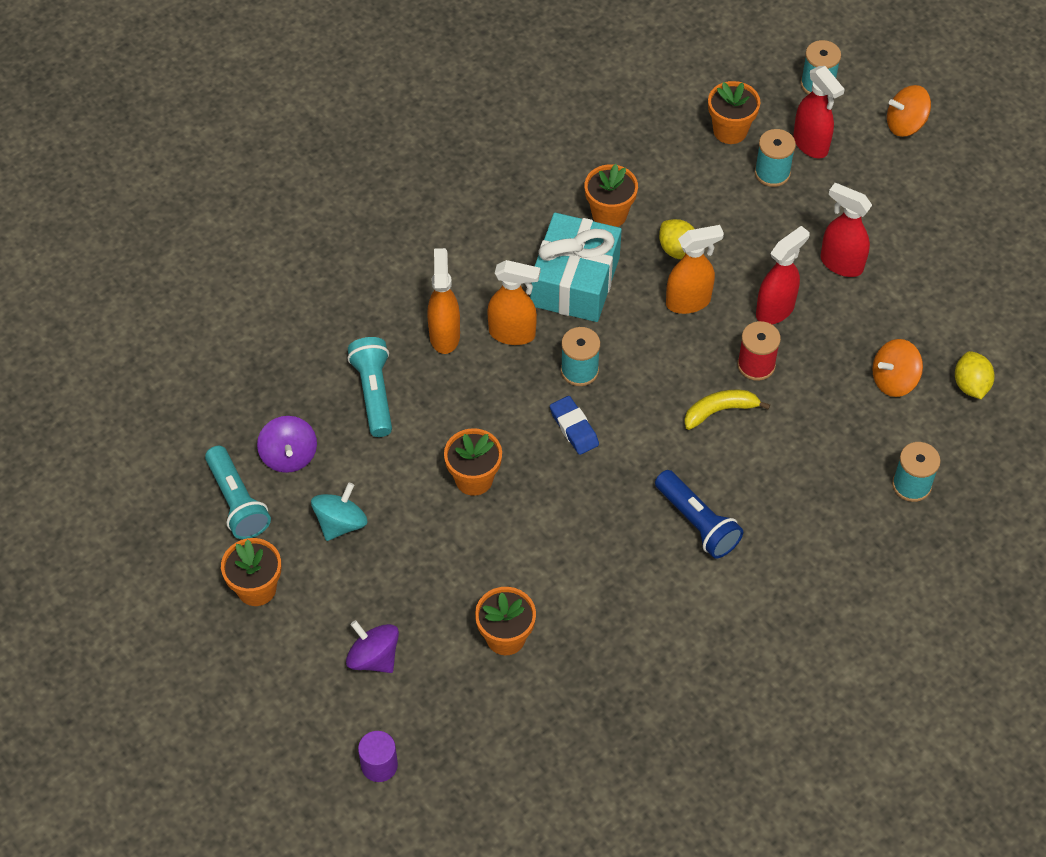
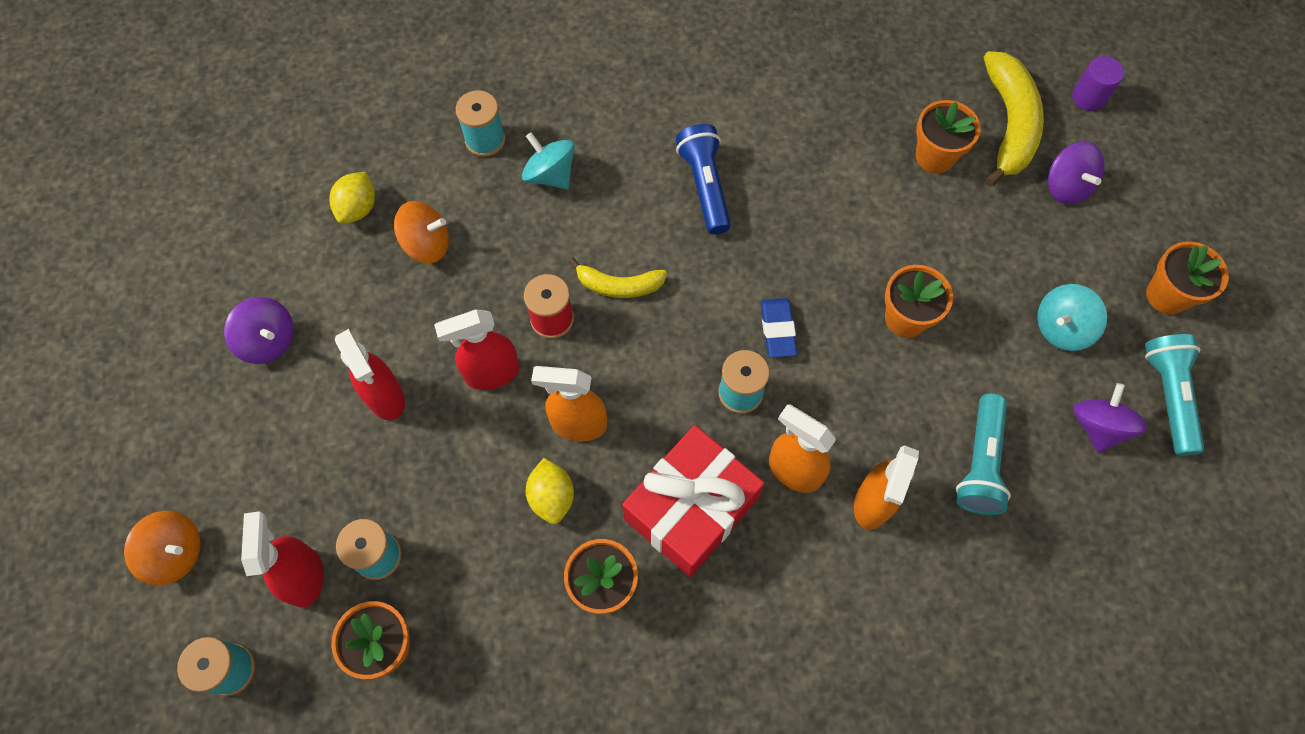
camera: 155 degrees left, 10 degrees up
(448, 700) = (1009, 125): none -> yellow banana
(575, 281) = (691, 508): turquoise gift -> red gift
(835, 478) = (550, 175): none -> turquoise spinning top
(956, 266) = (269, 341): none -> purple spinning top

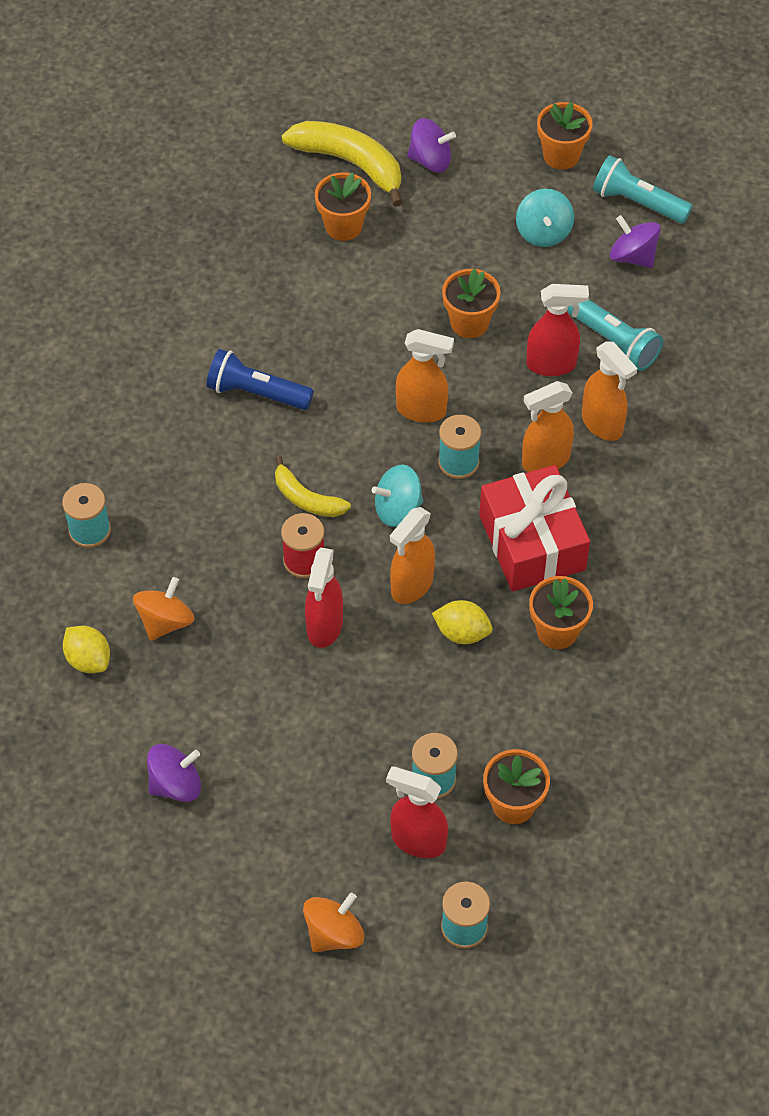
camera: 60 degrees left, 10 degrees down
(385, 397) = (294, 715): red spray bottle -> red spray bottle (552, 364)
(550, 175) = (163, 498): turquoise spinning top -> turquoise spinning top (397, 509)
(618, 285) = (306, 498): yellow banana -> yellow banana turned 90 degrees clockwise
(777, 330) = (422, 410): blue eraser -> orange spray bottle
(1088, 97) = (364, 100): purple cylinder -> none

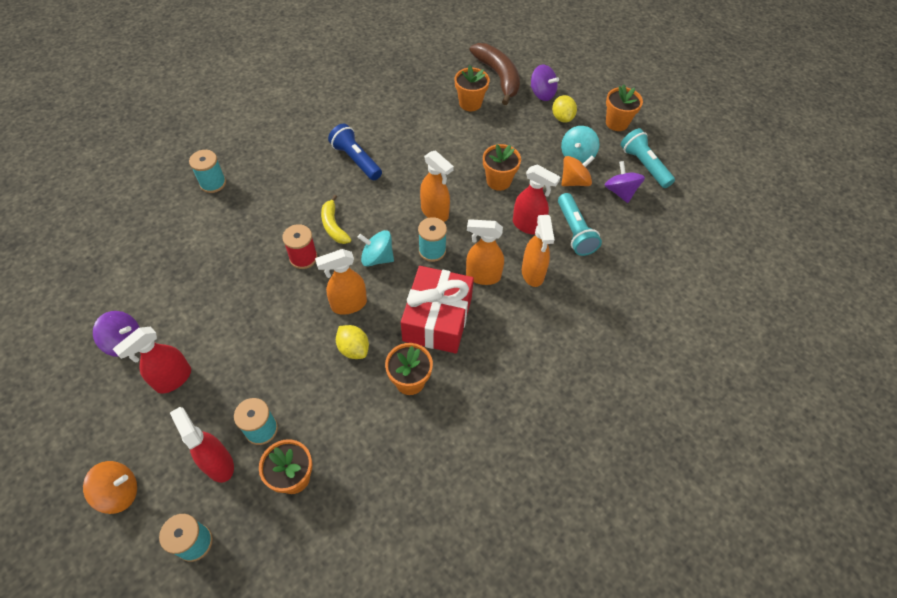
camera: 30 degrees right, 0 degrees up
(88, 659) = (149, 247): yellow lemon -> yellow lemon (562, 118)
(165, 621) = (204, 249): orange spinning top -> orange spinning top (574, 181)
(324, 627) = (281, 300): red spray bottle -> red spray bottle (173, 379)
(350, 164) = (498, 77): yellow banana -> brown banana

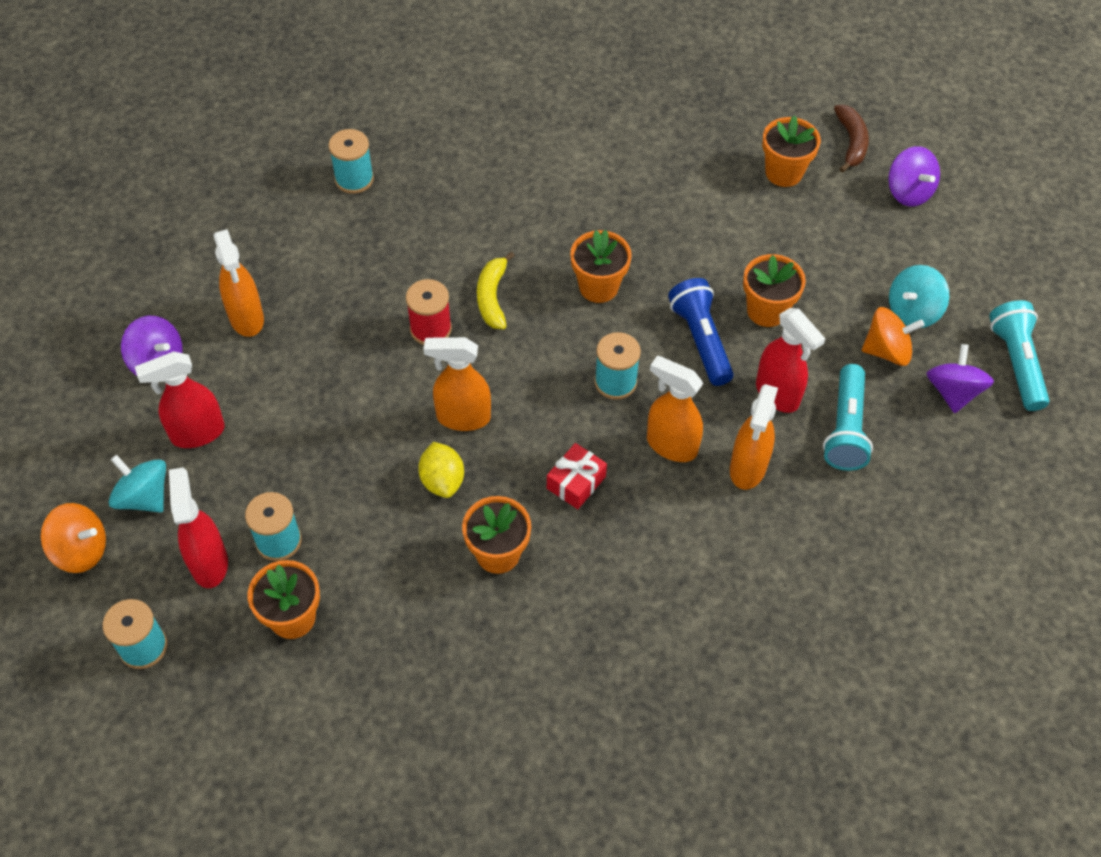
camera: 25 degrees right, 0 degrees up
(356, 160) = (568, 208): blue flashlight -> blue flashlight (700, 340)
(377, 258) = (532, 365): turquoise spinning top -> turquoise spinning top (144, 497)
(435, 212) = (646, 327): orange spray bottle -> orange spray bottle (246, 318)
(437, 319) = (576, 482): red gift -> red gift, size x0.47
(498, 77) = (851, 142): brown banana -> brown banana, size x0.59
(562, 118) = (921, 242): yellow lemon -> none
(617, 123) = (1008, 279): orange flower pot -> orange flower pot (598, 287)

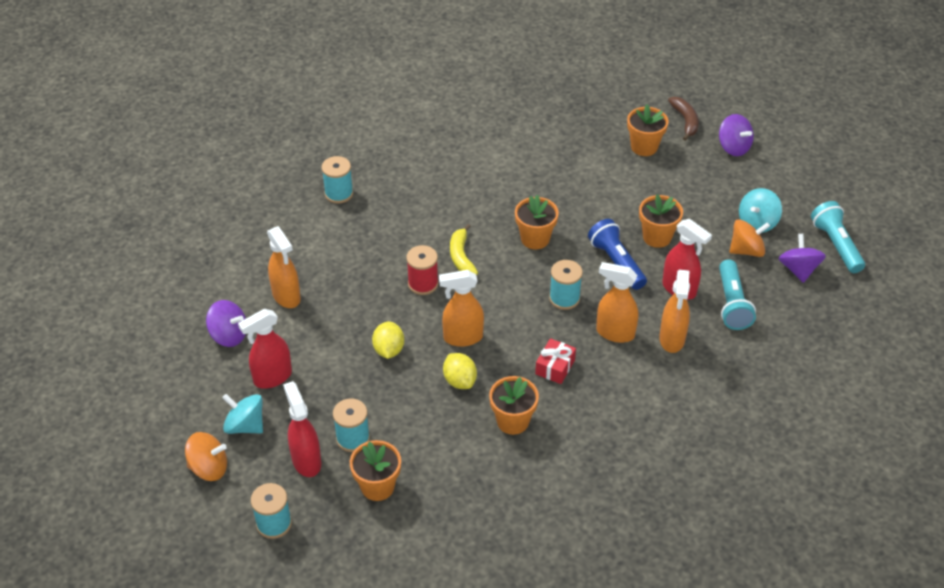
camera: 10 degrees left, 10 degrees down
(360, 419) = (389, 350): none -> yellow lemon

